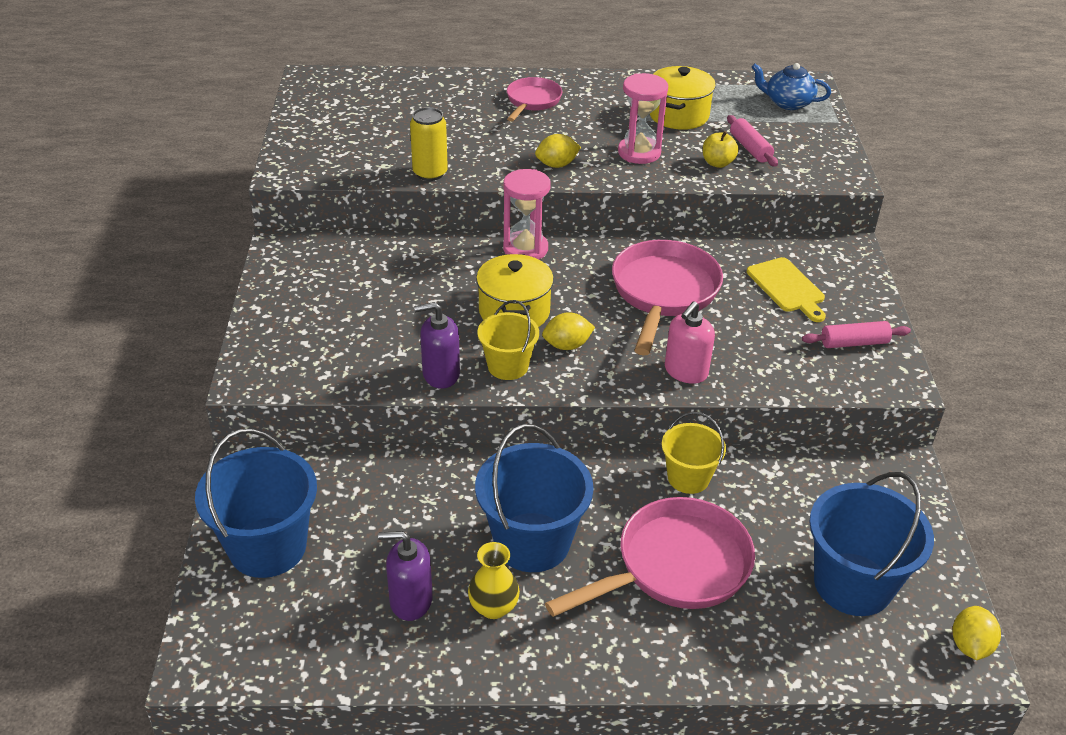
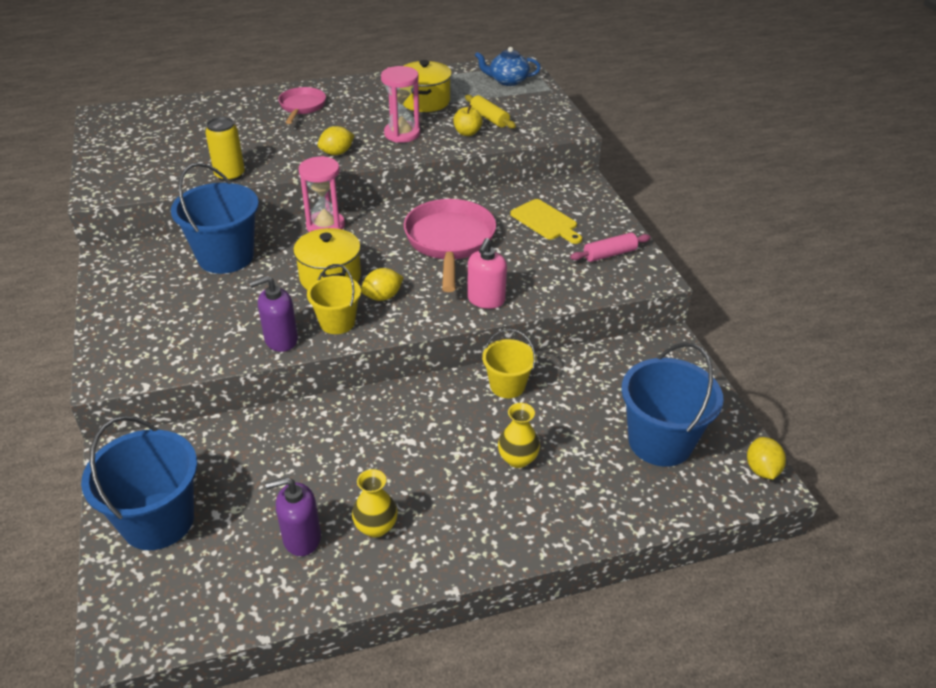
camera: 15 degrees left, 0 degrees up
(532, 542) = (394, 465): blue bucket -> blue bucket (225, 257)
(675, 566) = (517, 459): pink pan -> yellow vase
(750, 148) = (489, 118): pink rolling pin -> yellow rolling pin

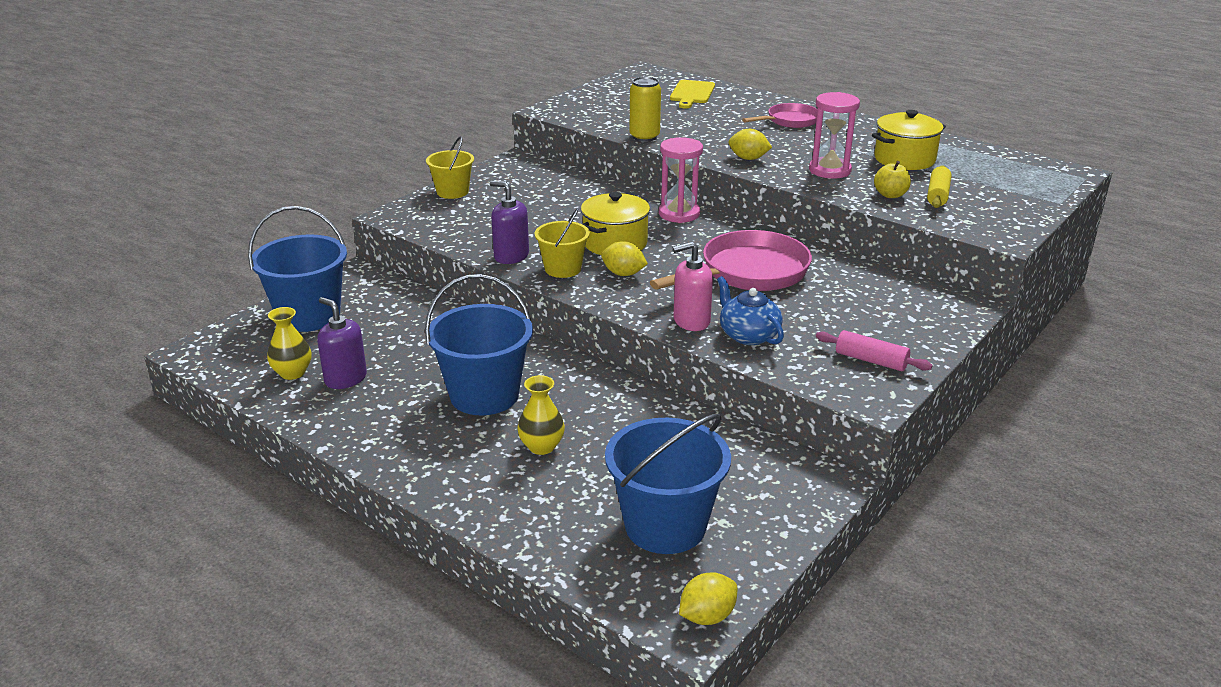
camera: 55 degrees right, 10 degrees down
(225, 257) = (578, 196): blue bucket -> blue bucket (484, 395)
(376, 527) = (388, 407): yellow vase -> yellow vase (292, 373)
(507, 81) = (1027, 179): blue teapot -> blue teapot (748, 335)
(507, 386) = (631, 403): yellow bucket -> yellow bucket (452, 192)
(546, 221) = (865, 306): yellow cutting board -> yellow cutting board (692, 93)

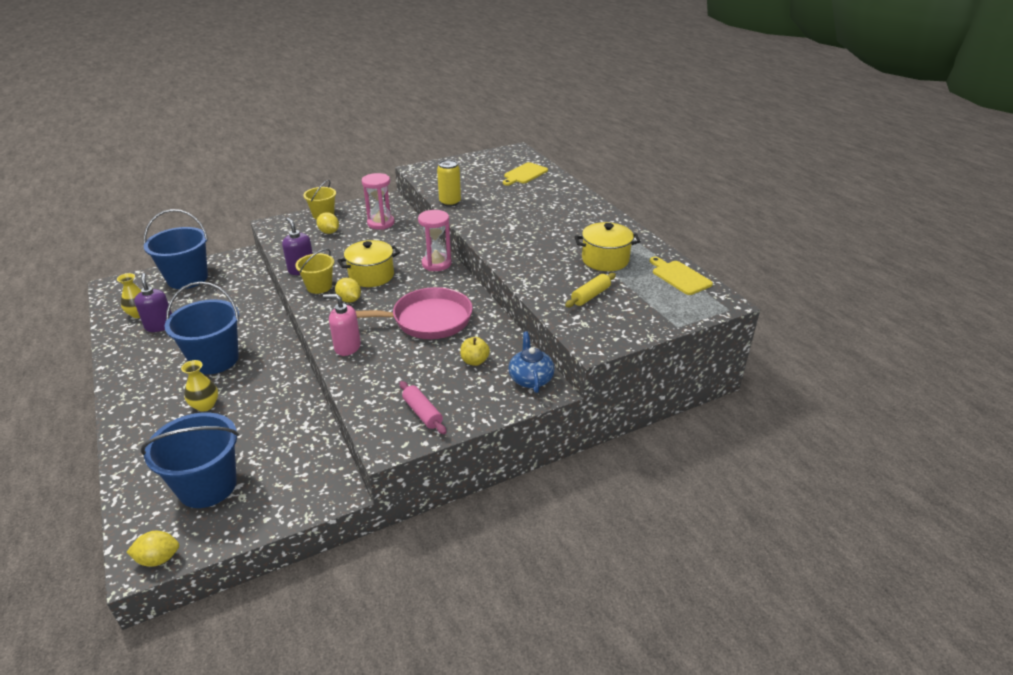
camera: 25 degrees right, 5 degrees up
(748, 158) = (495, 234): yellow lemon -> yellow lemon (329, 232)
(748, 335) = (369, 368): blue teapot -> blue teapot (530, 379)
(790, 121) = (563, 210): pink pan -> none
(829, 170) = (539, 256): pink hourglass -> pink hourglass (381, 223)
(890, 195) = (556, 287): yellow apple -> yellow apple (474, 361)
(1000, 159) = (679, 277): none -> yellow cutting board

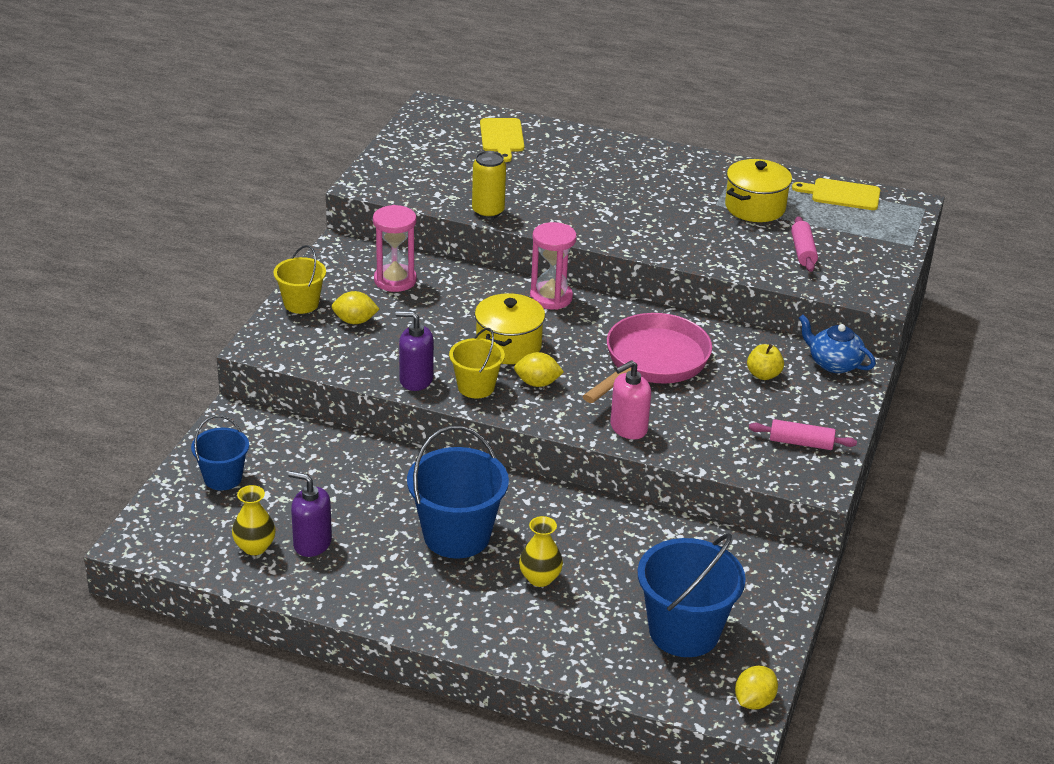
camera: 45 degrees left, 0 degrees up
(187, 278) = (223, 478): blue bucket -> blue bucket, size x0.59
(590, 296) = (803, 251): yellow rolling pin -> pink rolling pin

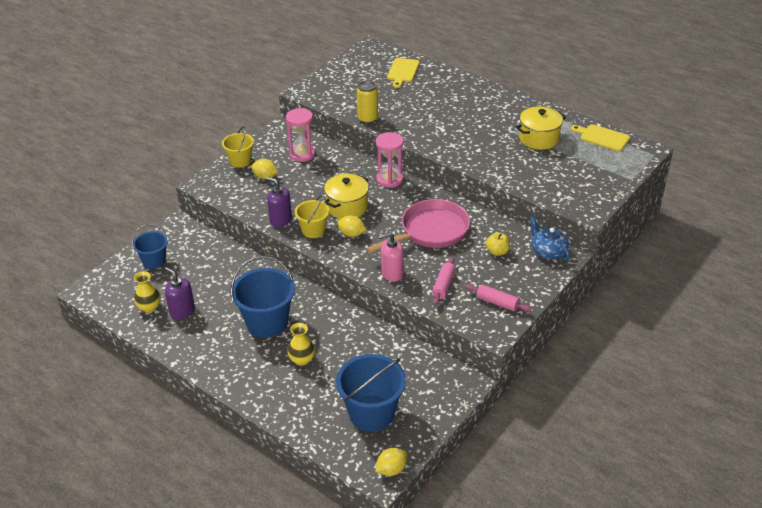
camera: 20 degrees right, 5 degrees up
(803, 251) = (554, 173): pink rolling pin -> pink rolling pin (443, 285)

